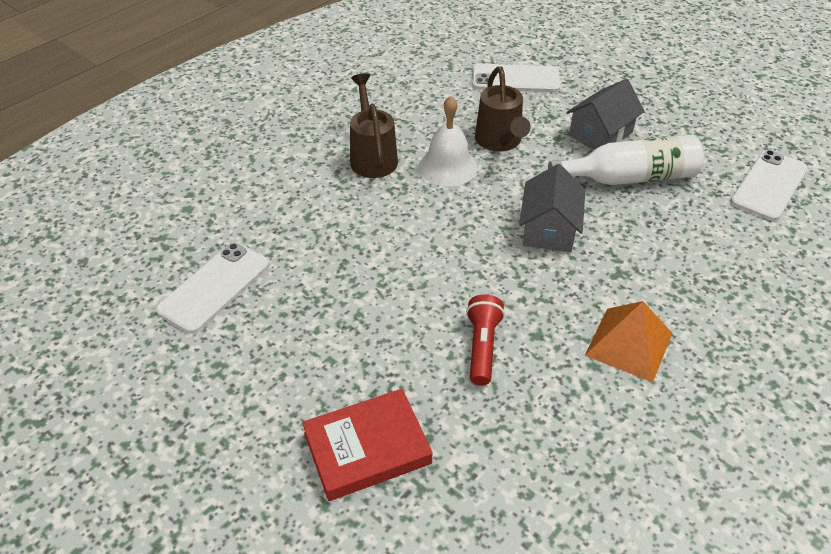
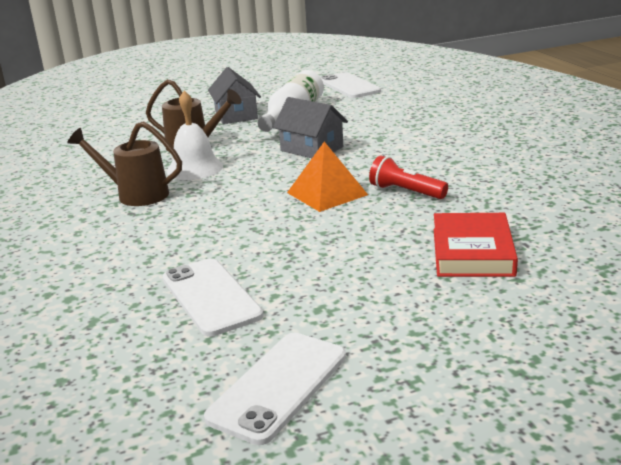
camera: 60 degrees left, 20 degrees down
(515, 79) = (129, 127): white phone -> white phone (278, 386)
(628, 344) = (445, 148): orange pyramid -> orange pyramid (327, 193)

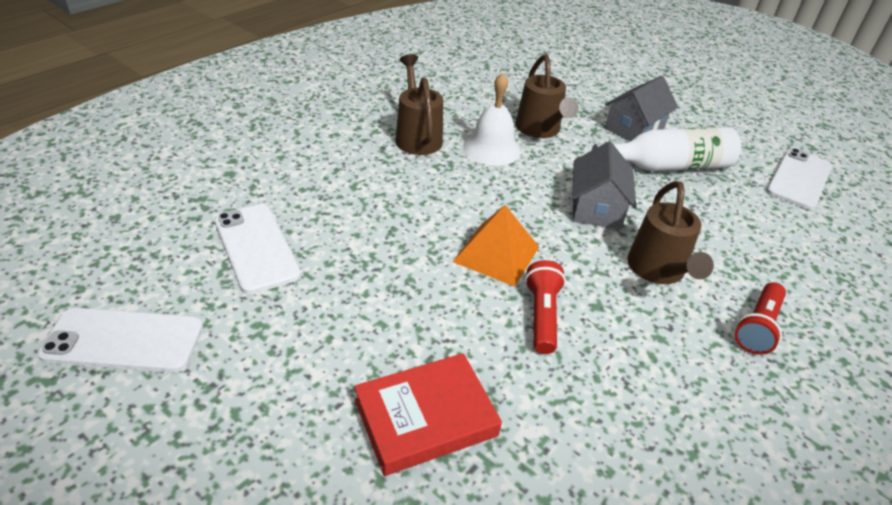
camera: 55 degrees right, 15 degrees up
(211, 297) = (256, 248): white phone -> white phone turned 60 degrees counterclockwise
(395, 146) = (658, 271): none -> brown watering can
(467, 133) = (757, 327): none -> red flashlight

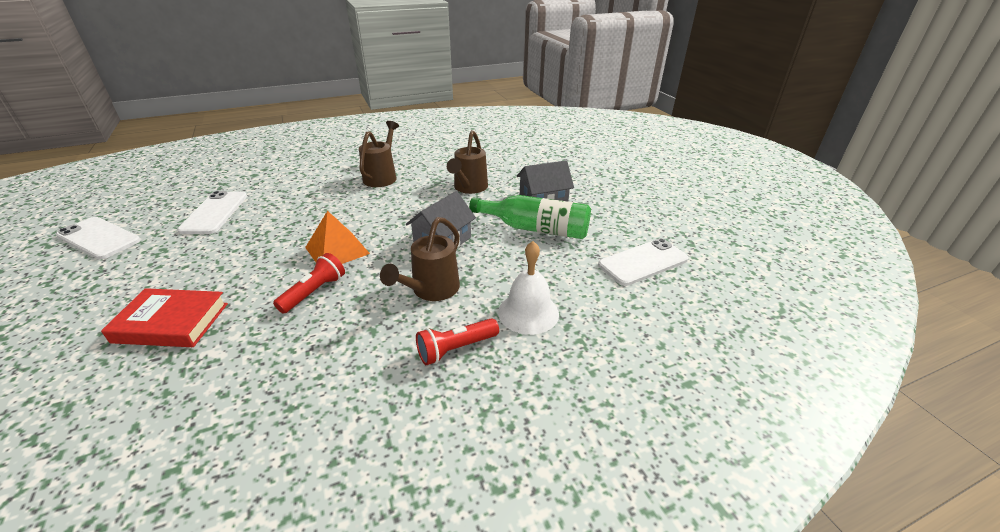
camera: 30 degrees right, 5 degrees down
(492, 149) = (420, 192): white bell -> white bell (528, 312)
(668, 166) = (535, 229): white bottle -> green bottle

